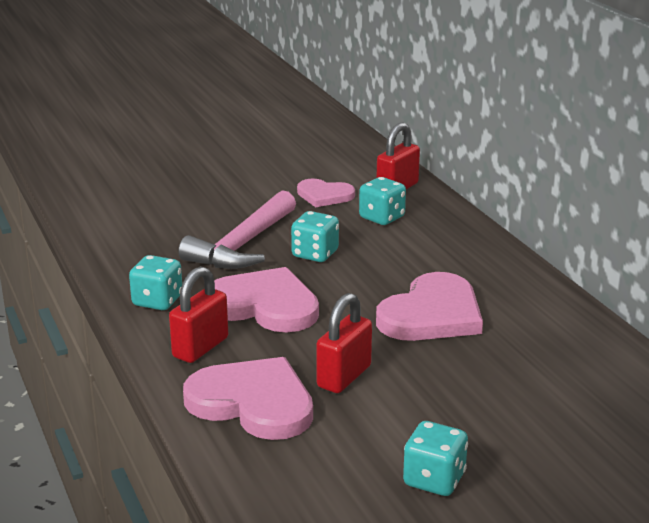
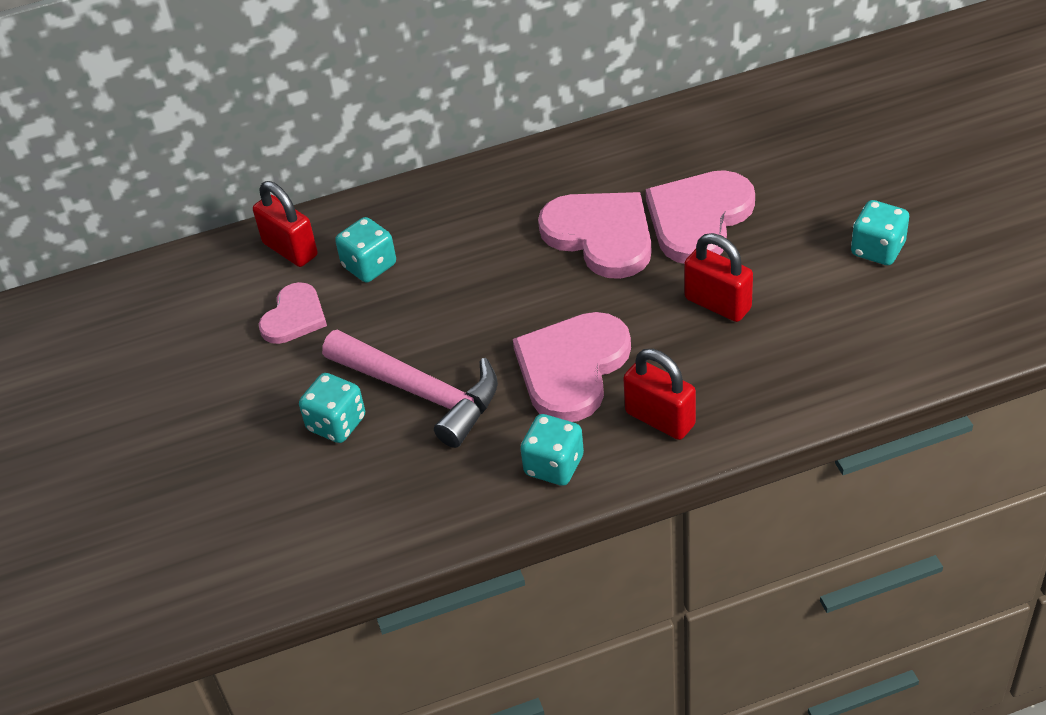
camera: 80 degrees left, 20 degrees up
(253, 403) = (765, 371): pink heart -> pink heart (698, 219)
(315, 254) = (454, 325): turquoise dice -> turquoise dice (336, 424)

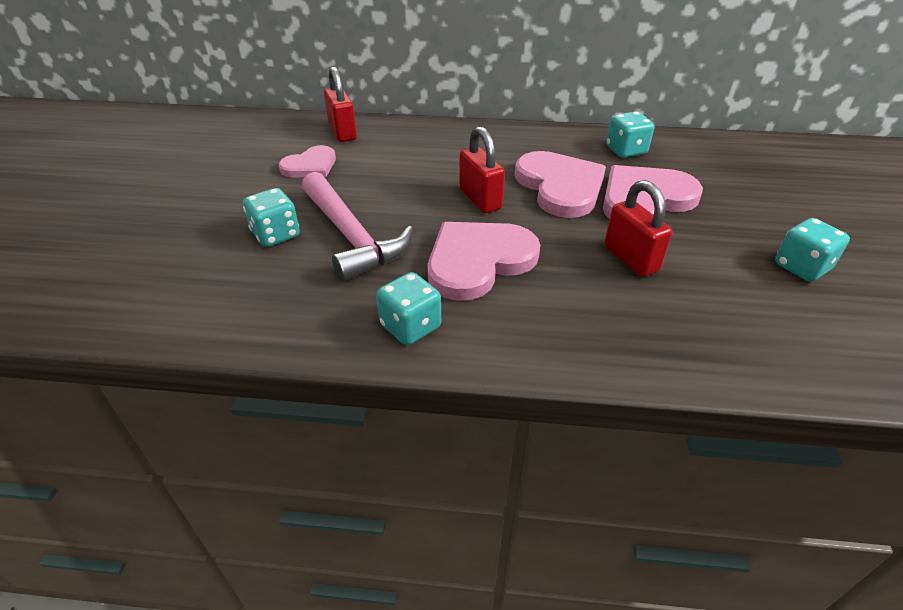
camera: 20 degrees right, 5 degrees down
(369, 266) = (383, 155): turquoise dice -> turquoise dice (626, 150)
(660, 419) = (528, 325): red padlock -> red padlock (480, 199)

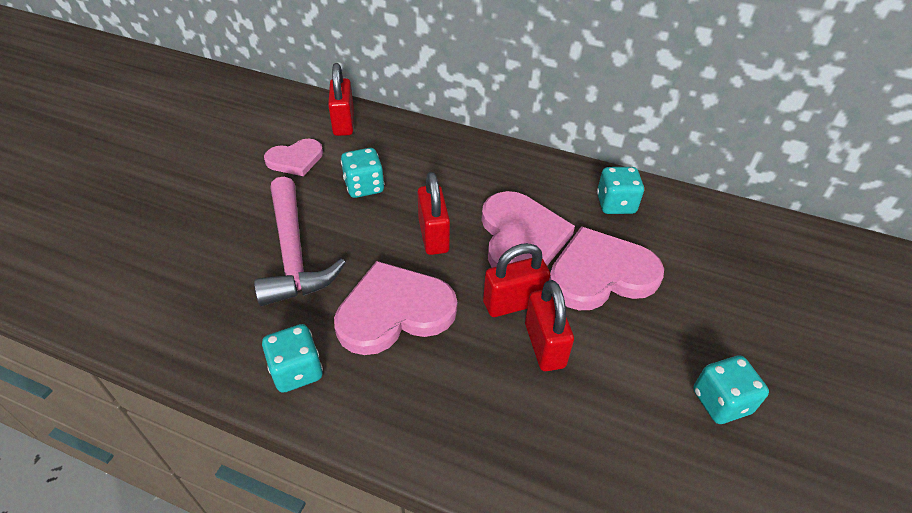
camera: 15 degrees right, 5 degrees up
(276, 235) = (229, 236): turquoise dice -> turquoise dice (364, 187)
(583, 234) = (513, 303): none -> red padlock

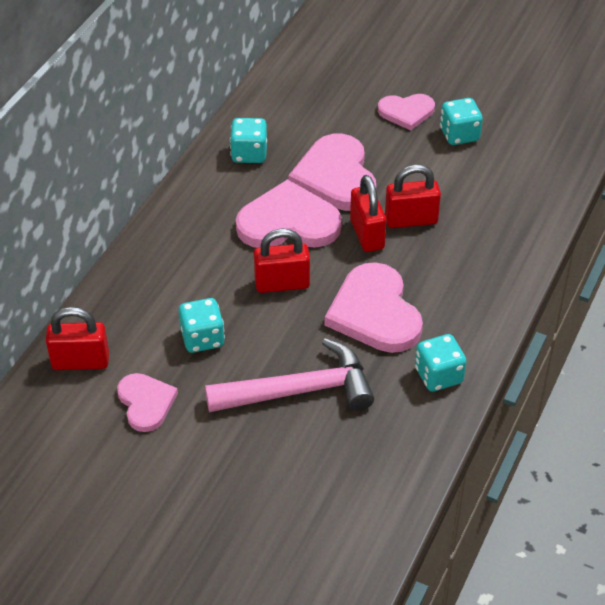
camera: 85 degrees left, 0 degrees up
(741, 341) = (406, 112): none -> pink heart

